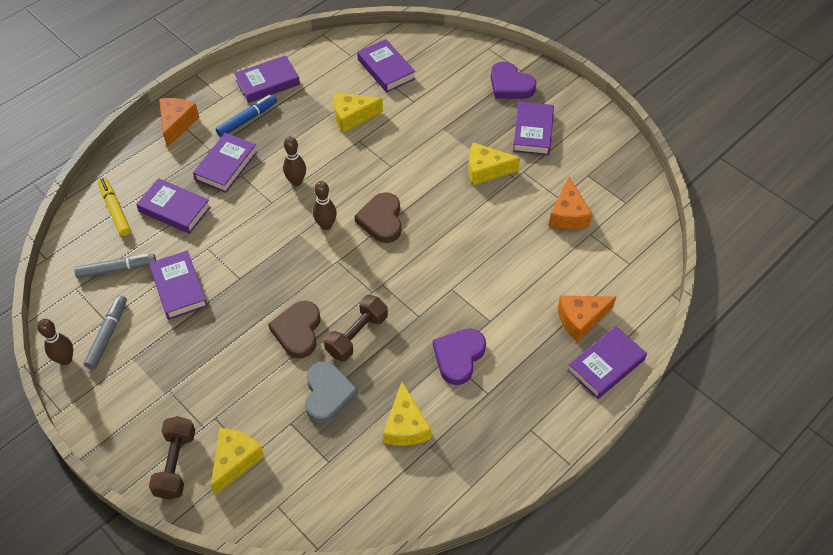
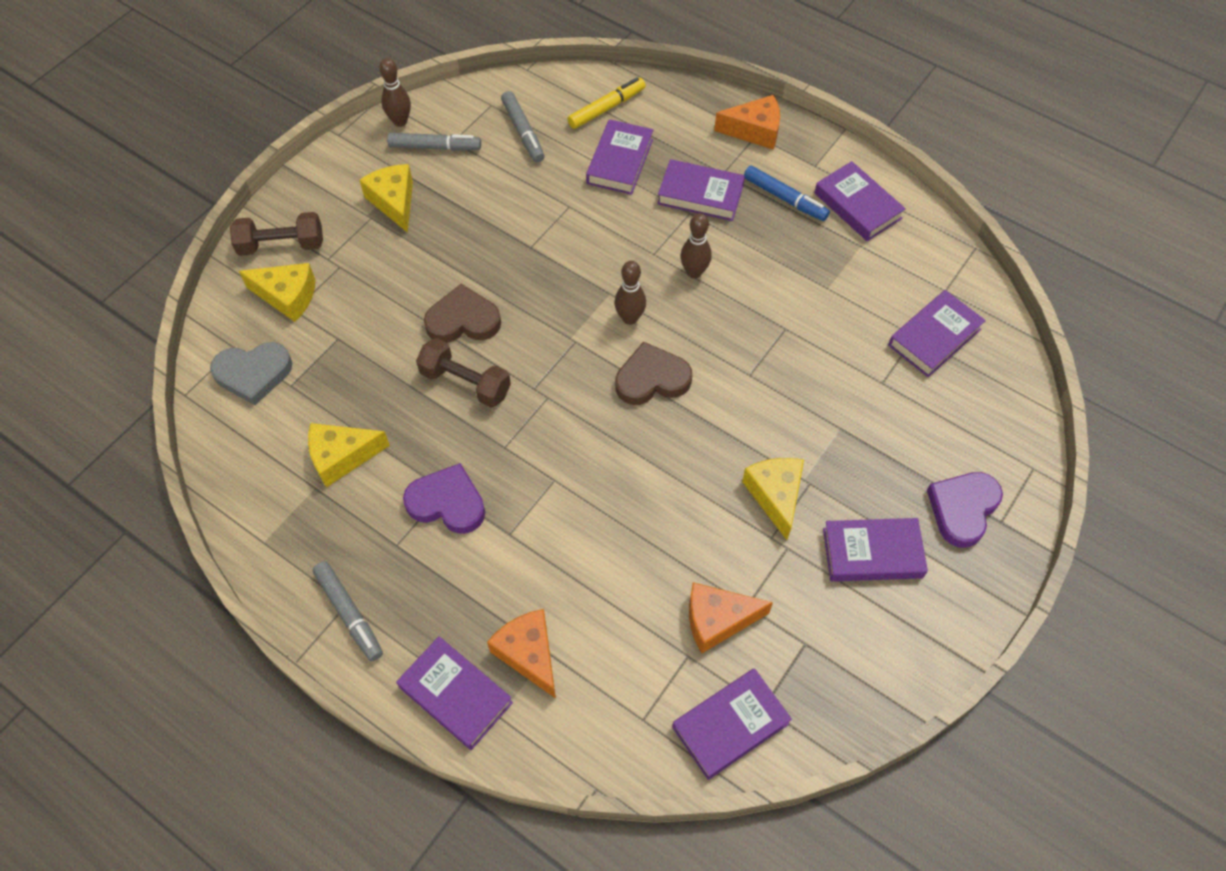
camera: 80 degrees right, 5 degrees up
(179, 288) = (507, 193): purple book -> purple book (730, 725)
(328, 394) = (379, 367): grey heart -> grey heart (253, 374)
(352, 117) = (827, 312): yellow cheese -> yellow cheese (394, 202)
(538, 428) = (349, 613): none -> grey marker

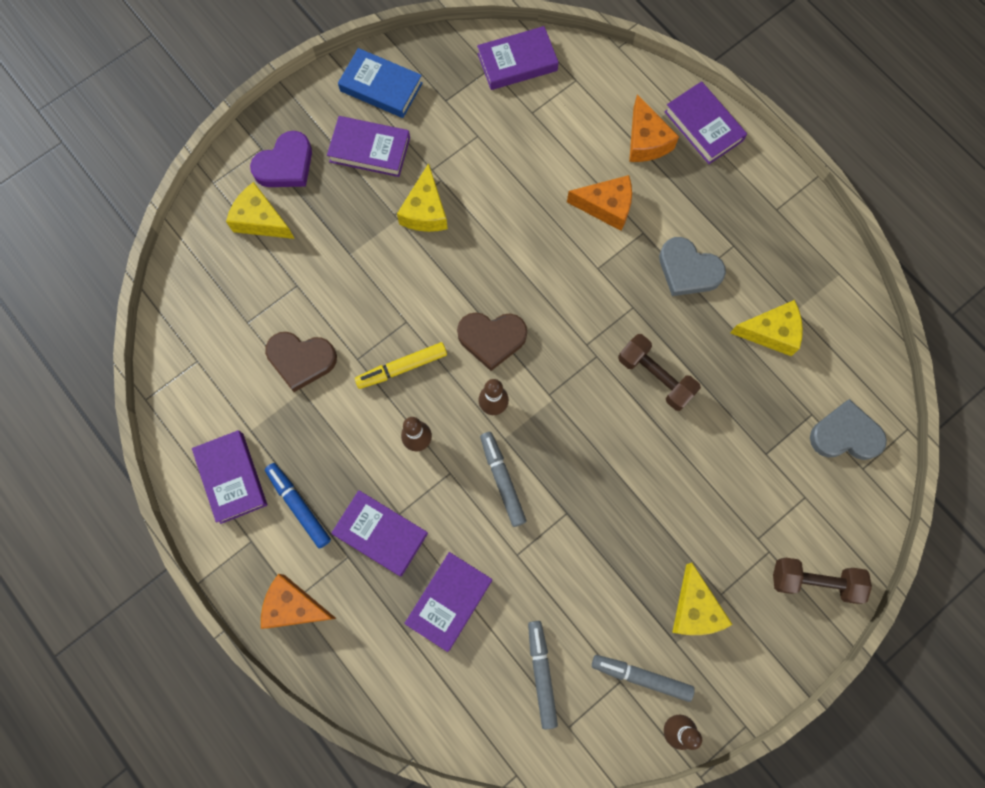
camera: 165 degrees left, 15 degrees up
(287, 296) = (811, 514): yellow cheese -> yellow cheese (260, 220)
(349, 613) = (775, 201): grey marker -> grey marker (502, 480)
(447, 503) = (688, 270): purple heart -> grey heart
(463, 320) = (647, 443): brown heart -> brown heart (301, 360)
(606, 108) = (442, 685): yellow marker -> yellow marker (402, 368)
(717, 620) = (503, 131): orange cheese -> orange cheese (606, 206)
(895, 640) = (381, 87): none -> blue book
(934, 337) = (231, 316): purple book -> none

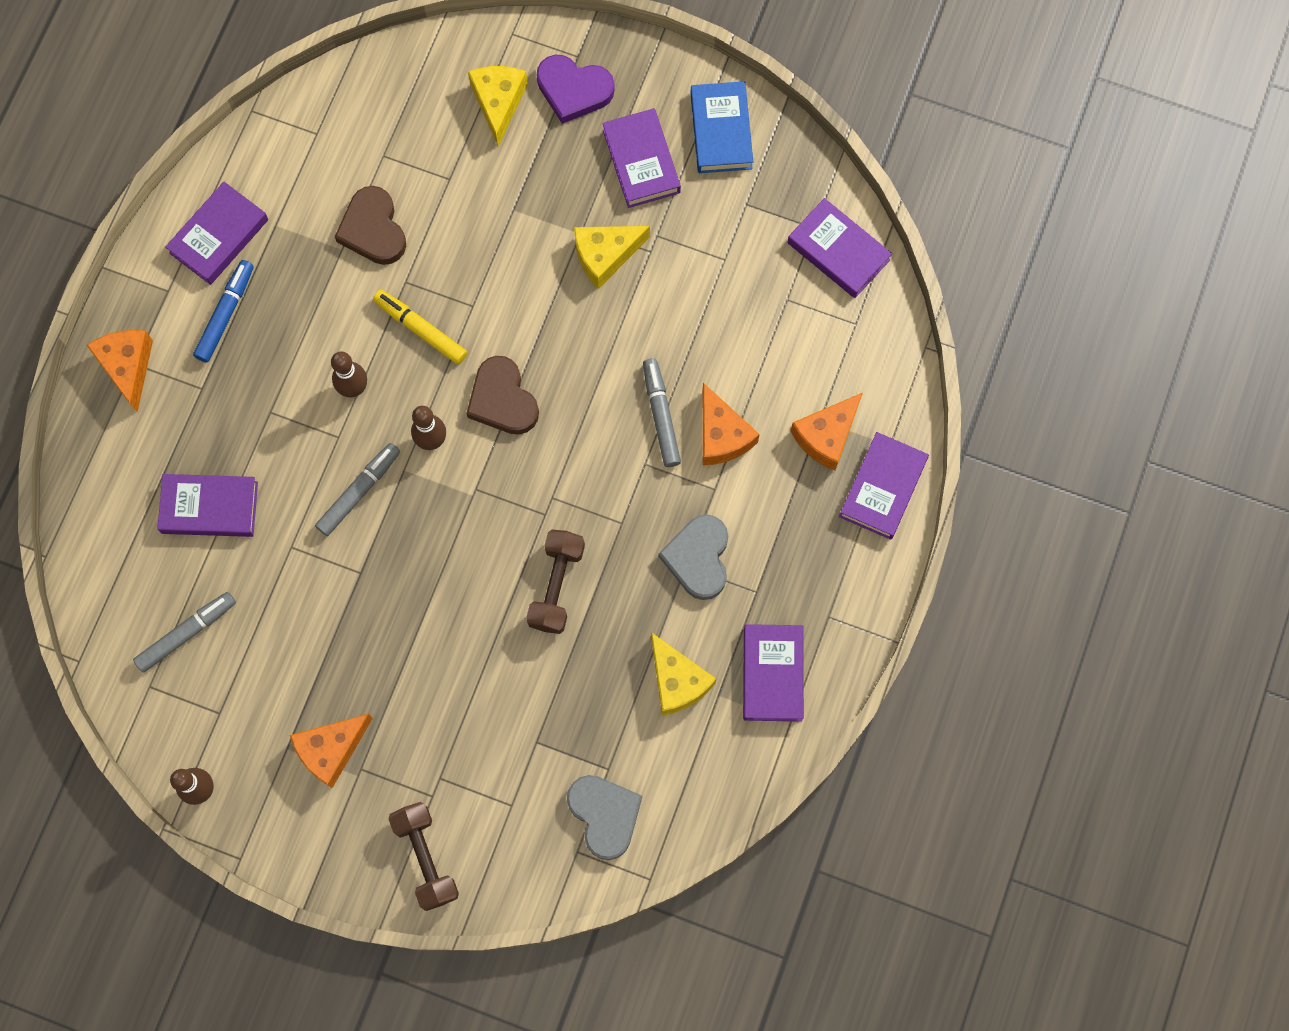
camera: 60 degrees right, 0 degrees up
(380, 534) = (240, 406): purple book -> purple book (772, 674)
(641, 677) = (234, 731): grey marker -> grey marker (660, 415)
(695, 609) = (331, 750): yellow cheese -> orange cheese

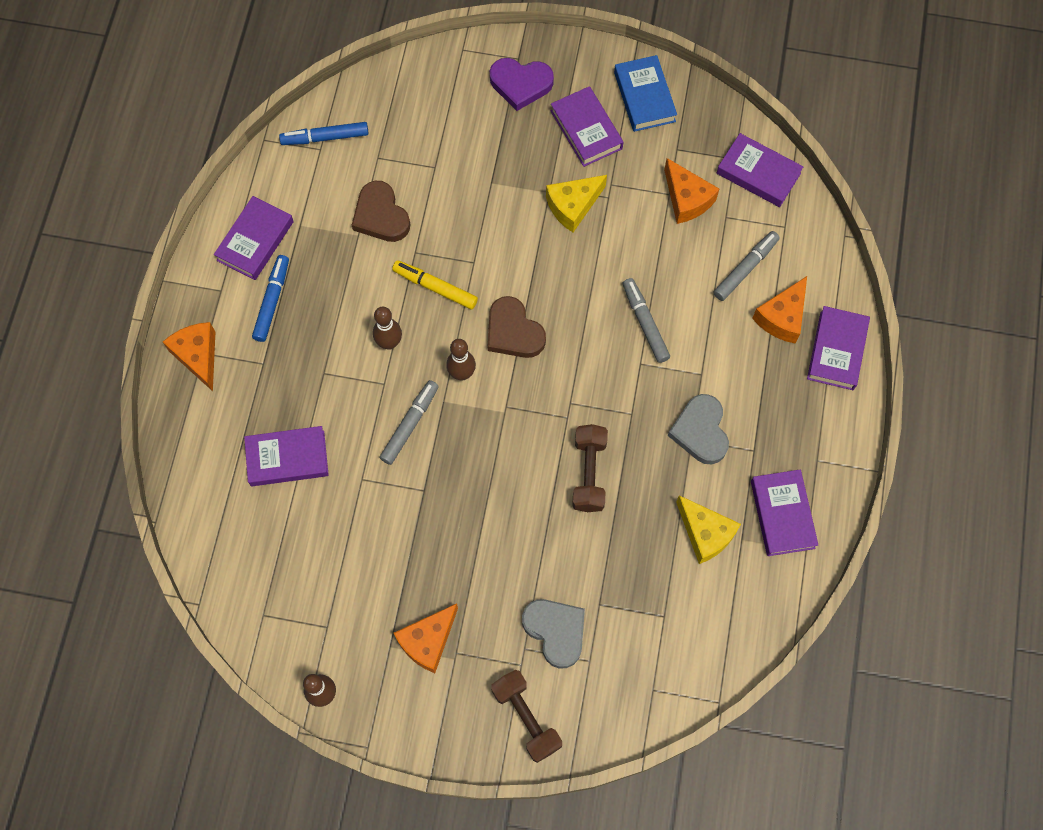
camera: 10 degrees left, 5 degrees down
(186, 633) = (287, 565): grey marker -> grey marker (745, 268)
(325, 120) = (325, 138): none -> blue marker
(498, 103) = (462, 103): yellow cheese -> none
(604, 815) = (669, 655): grey heart -> grey heart (555, 631)
(722, 435) = (697, 330): orange cheese -> orange cheese (687, 199)

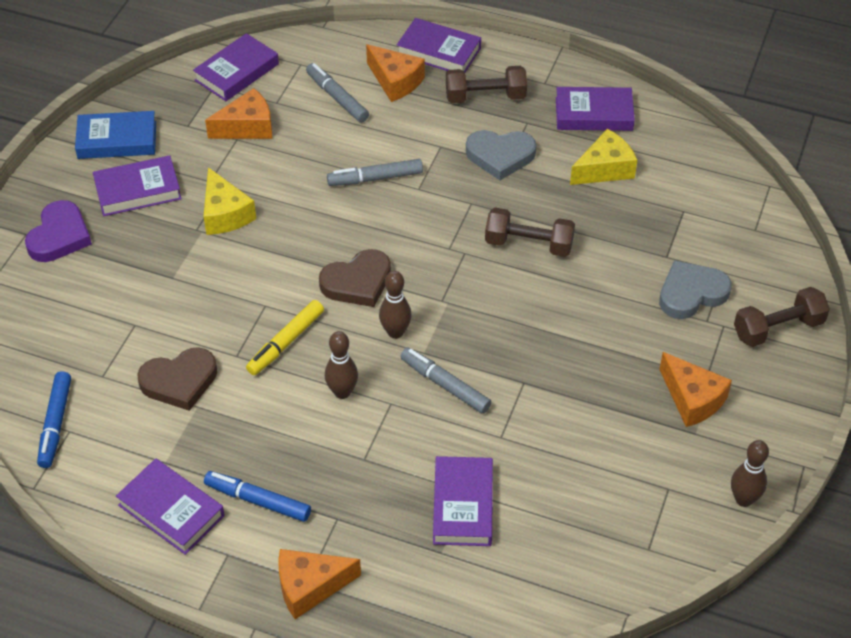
camera: 80 degrees left, 20 degrees down
(781, 405) = (485, 97): none -> brown dumbbell

